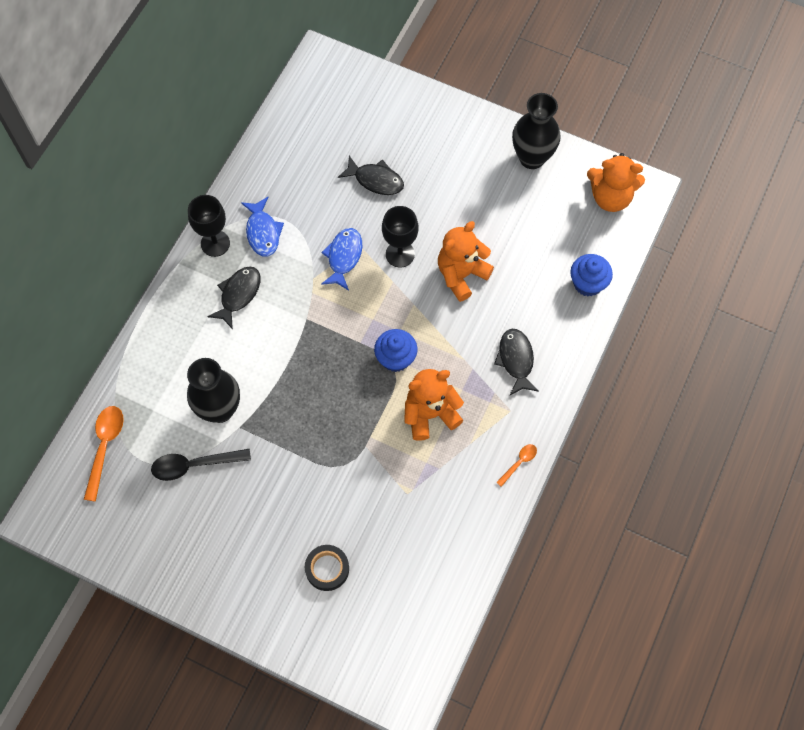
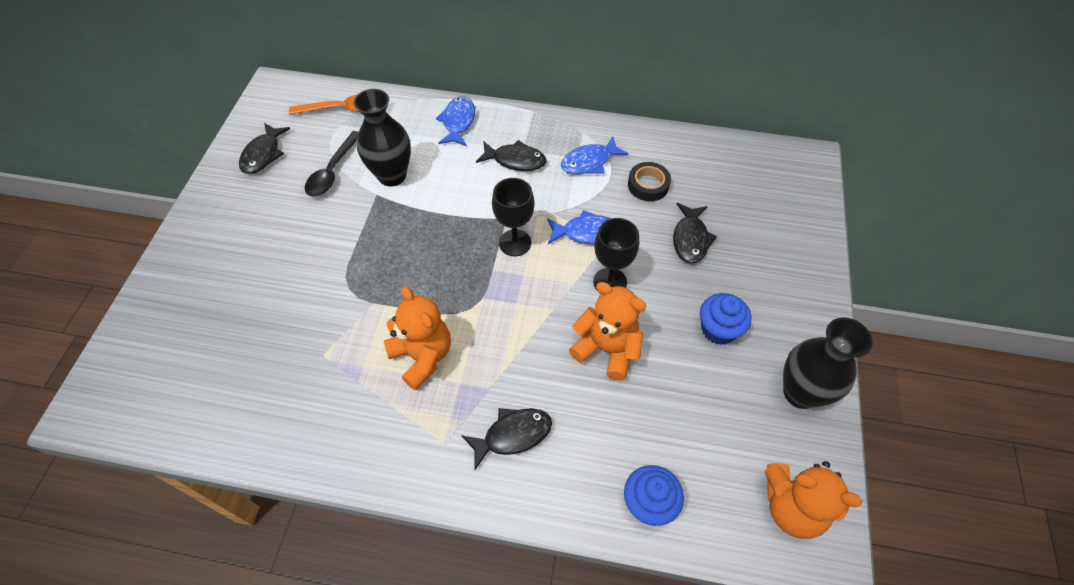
camera: 75 degrees right, 10 degrees down
(145, 533) = (263, 154): none -> black fish
(168, 335) = (458, 122): none -> blue fish
(194, 465) = (332, 171): black spoon -> black spoon turned 135 degrees counterclockwise
(215, 243) = (563, 131): black goblet -> black goblet (515, 243)
(327, 569) = (232, 301): black tape -> black tape (648, 185)
(396, 358) = (482, 307): blue cupcake -> blue cupcake (718, 329)
(519, 463) = (376, 469): orange spoon -> none
(610, 197) = (792, 507): orange teddy bear -> orange teddy bear turned 60 degrees counterclockwise

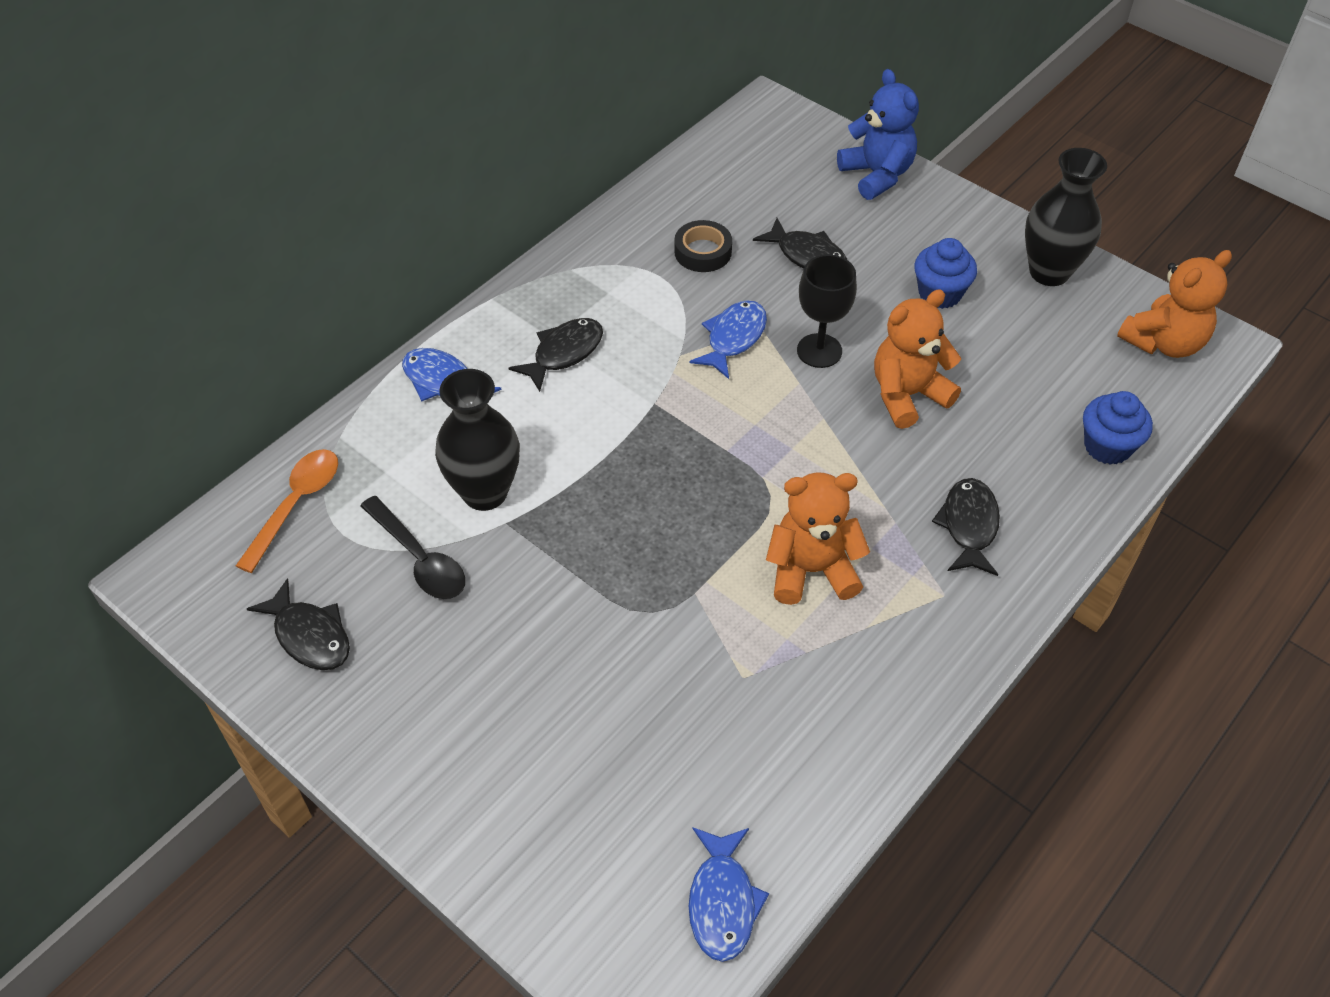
camera: 60 degrees left, 5 degrees down
(515, 243) = (700, 411): black goblet -> none
(589, 162) = (624, 285): blue fish -> blue fish (722, 902)
(802, 244) = (877, 175): none -> blue teddy bear

